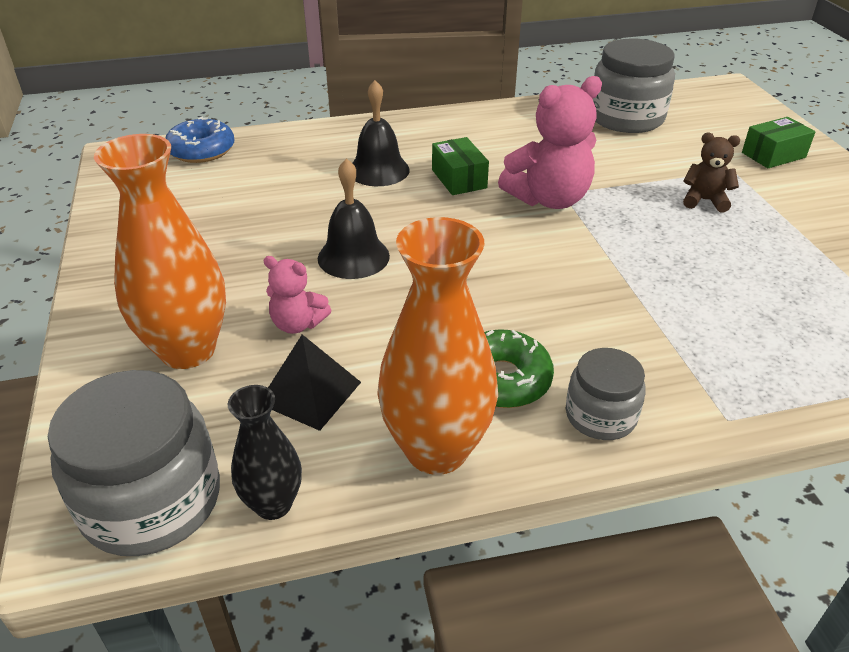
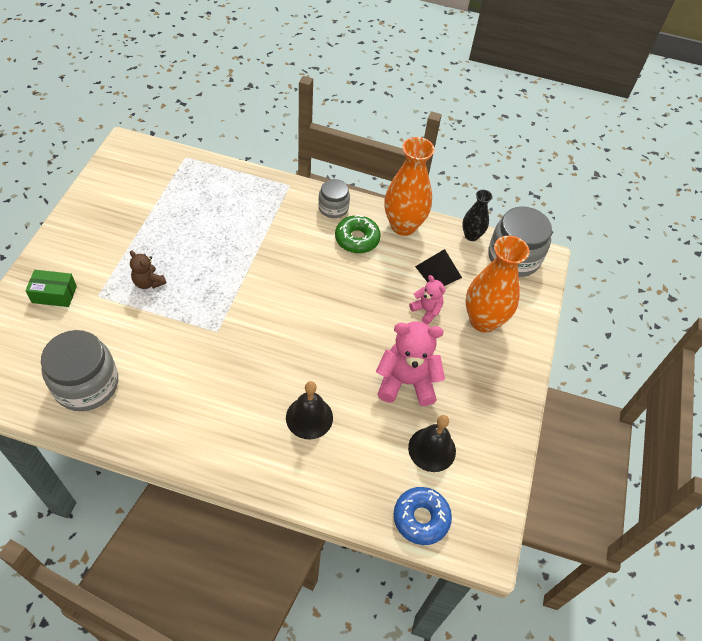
camera: 155 degrees left, 15 degrees up
(353, 257) = (375, 342): black bell -> black bell (432, 449)
(459, 179) = (265, 378): green box -> none
(549, 199) = (231, 330): pink teddy bear -> pink teddy bear (406, 382)

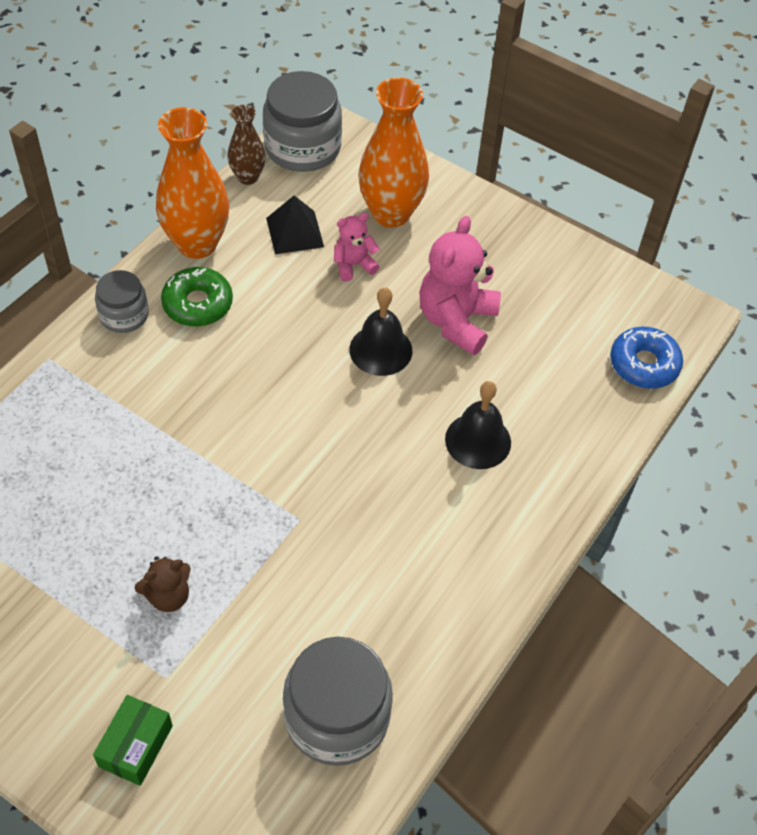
camera: 70 degrees left, 0 degrees up
(432, 449) = (558, 325): black bell -> black bell (380, 350)
(471, 235) = (248, 177): black vase -> brown vase

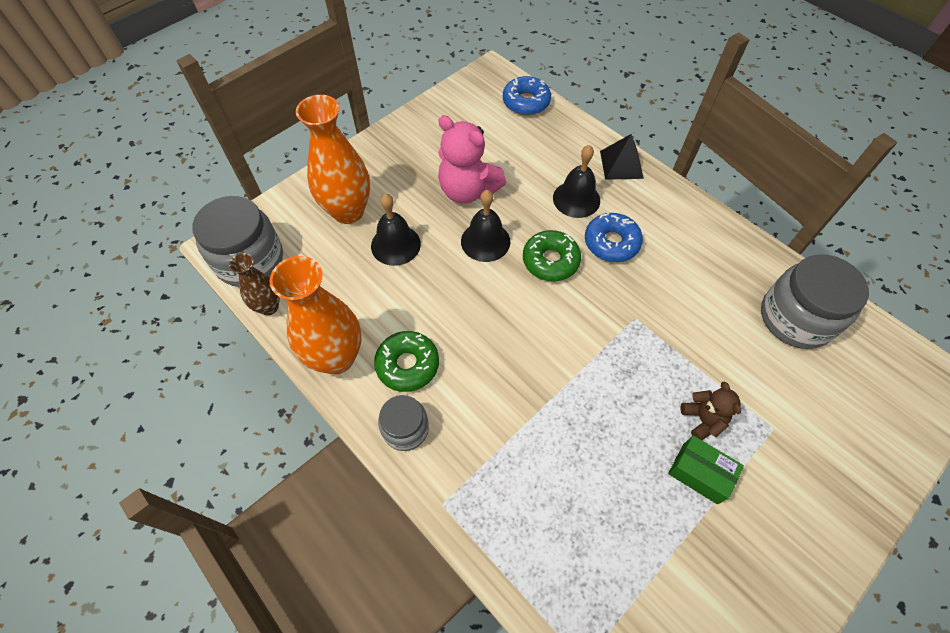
camera: 75 degrees left, 5 degrees up
(136, 746) = (833, 456): green box -> green box (699, 473)
(294, 232) = (347, 280): black pyramid -> black pyramid (621, 164)
(353, 265) = (395, 245): pink teddy bear -> black bell
(367, 420) = (550, 261): none -> green donut
(413, 486) = (611, 243): none -> blue donut

